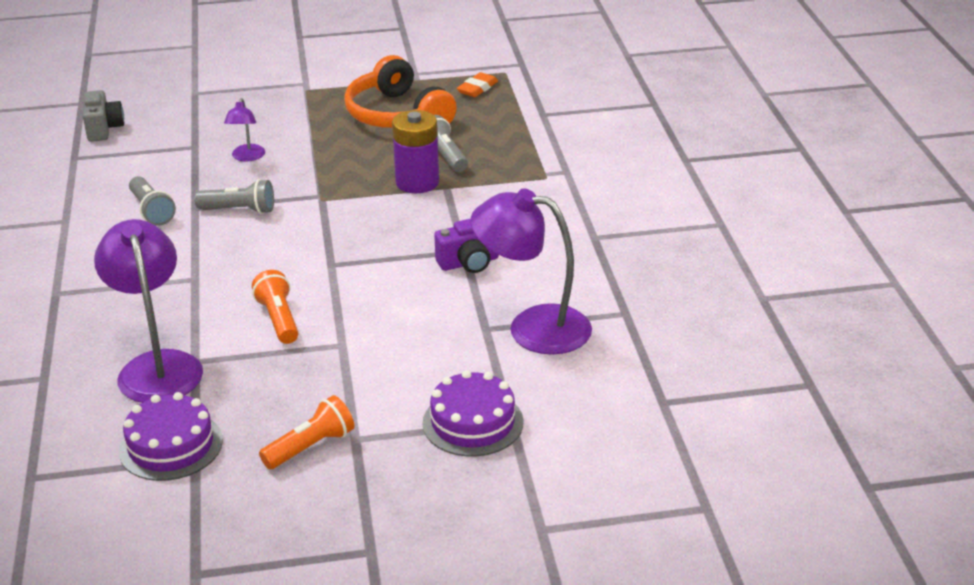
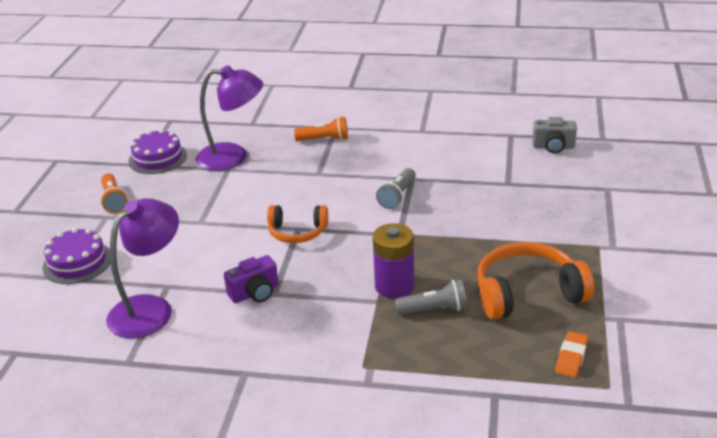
camera: 110 degrees right, 0 degrees up
(151, 211) = (416, 162): grey flashlight -> none
(247, 157) = (479, 205): purple lamp -> none
(279, 319) = (247, 201): orange flashlight -> orange flashlight (324, 139)
(339, 263) = (297, 232): none -> orange headphones
(469, 263) = (255, 293): purple camera -> purple camera turned 120 degrees counterclockwise
(477, 88) = (571, 357): orange eraser -> orange eraser turned 60 degrees clockwise

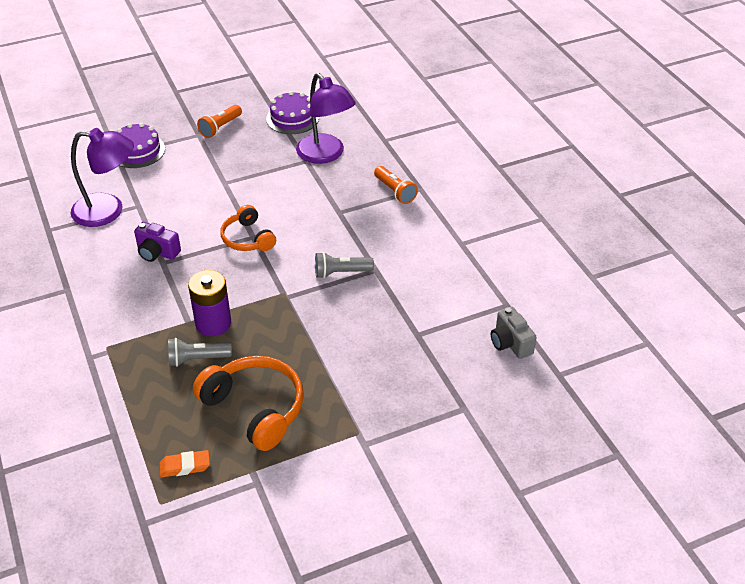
camera: 55 degrees right, 10 degrees up
(434, 309) = (197, 359): grey flashlight -> grey flashlight turned 120 degrees clockwise

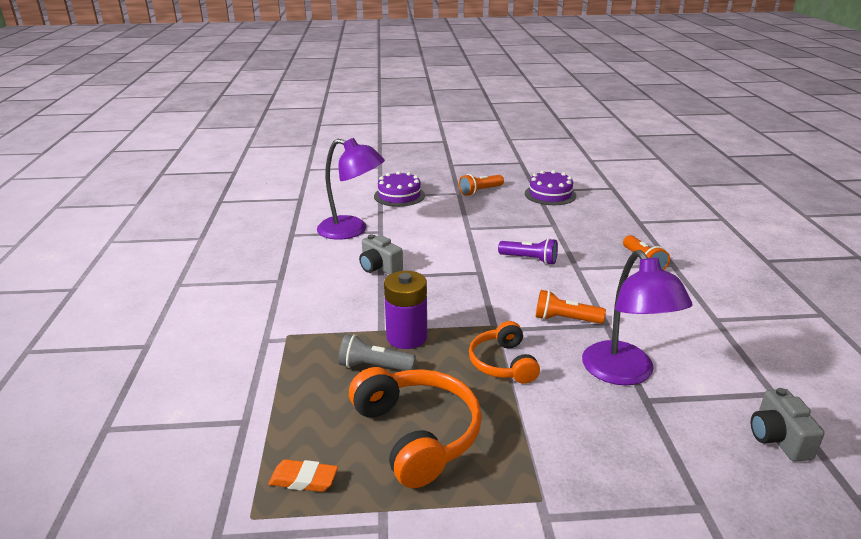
camera: 20 degrees right, 15 degrees down
(157, 252) = (379, 267): purple camera -> grey camera
(247, 238) = (473, 273): orange headphones -> orange headphones (503, 363)
(294, 211) = (529, 259): none -> purple flashlight
(325, 155) = (575, 223): purple lamp -> purple lamp (625, 373)
(341, 272) = (565, 319): grey flashlight -> orange flashlight

